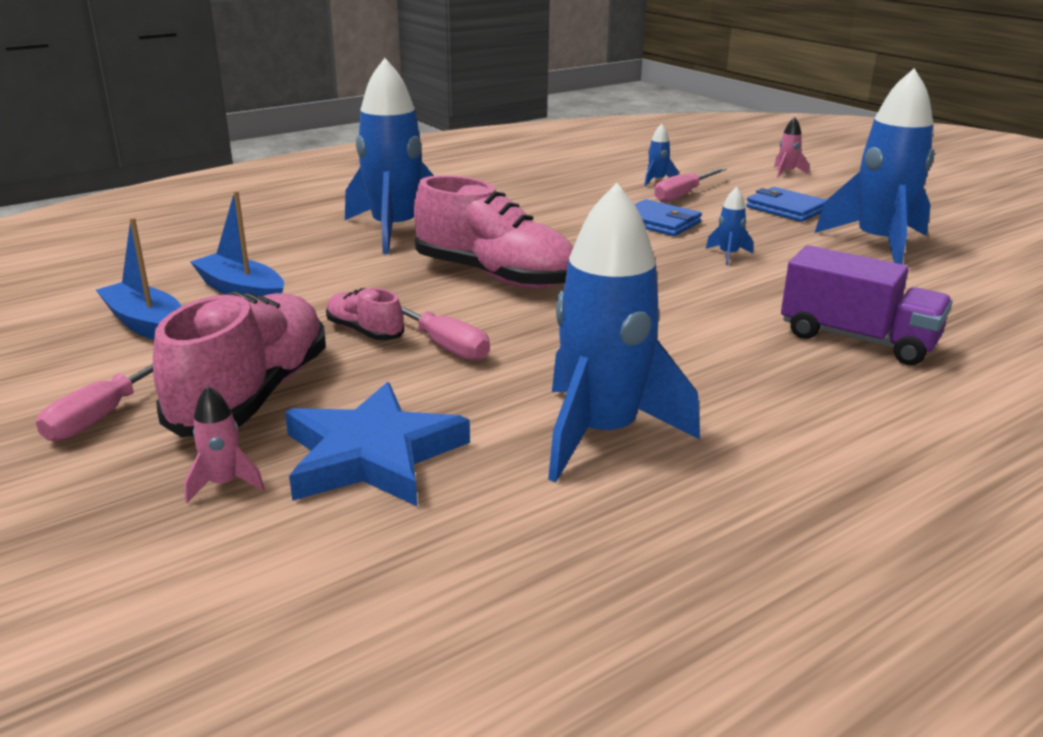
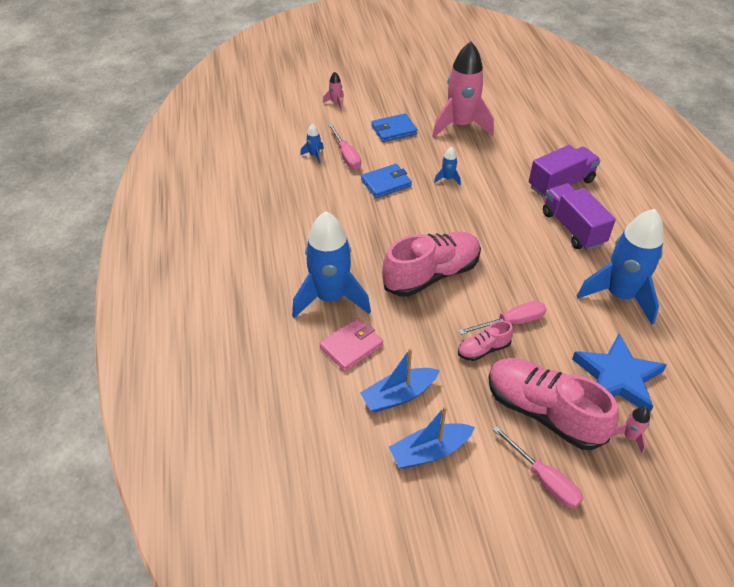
camera: 65 degrees left, 20 degrees up
(316, 254) = (351, 346): none -> pink wallet
(743, 365) = (572, 228): none -> purple truck
(878, 244) = (460, 125): blue rocket -> pink rocket

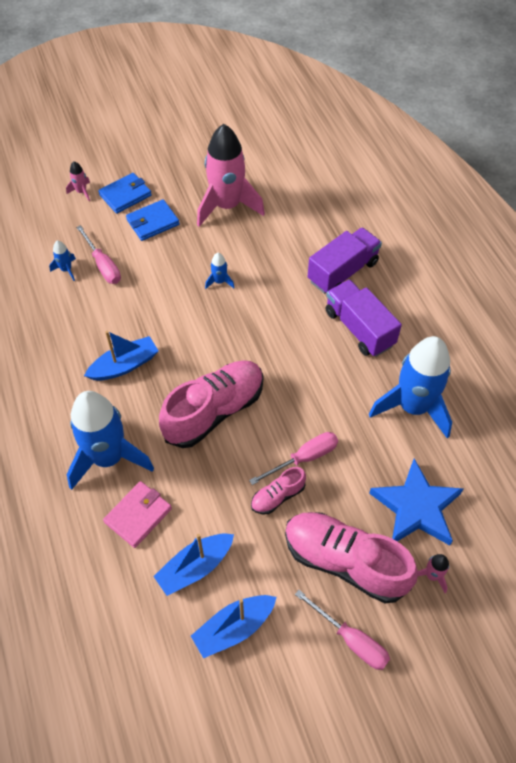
camera: 10 degrees left, 10 degrees up
(355, 230) = (124, 365): none -> blue boat
(386, 183) = (152, 297): blue wallet -> blue wallet (125, 195)

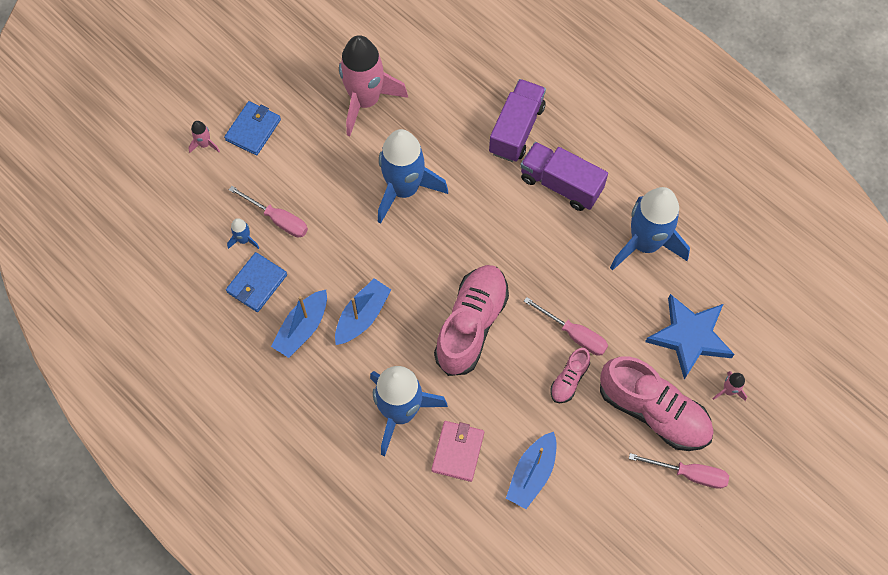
camera: 25 degrees left, 10 degrees up
(153, 222) = (300, 150): blue wallet -> blue wallet (257, 283)
(219, 282) = (404, 189): blue rocket -> blue rocket, size x2.49
(234, 628) = (591, 509): blue boat -> blue boat (302, 328)
(304, 458) = (574, 334): pink screwdriver -> pink screwdriver turned 90 degrees clockwise
(345, 561) = (653, 411): pink shoe -> pink shoe turned 150 degrees counterclockwise

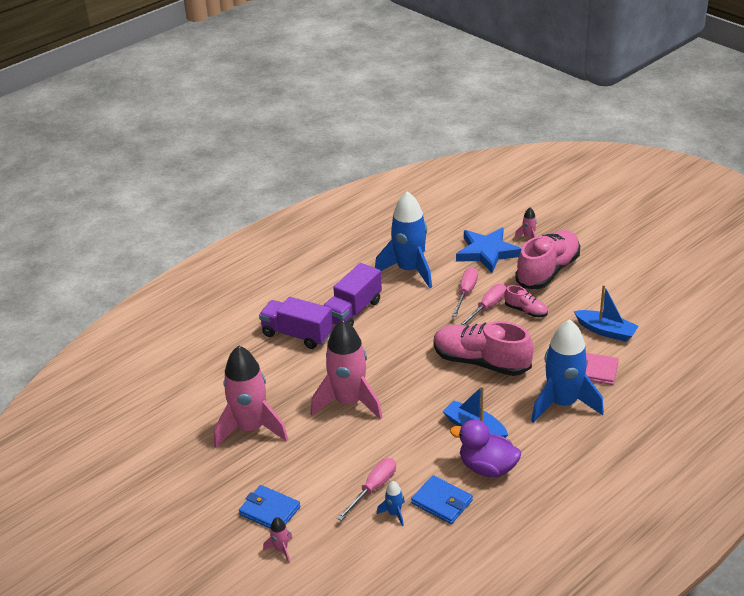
camera: 85 degrees left, 30 degrees down
(302, 328) = (487, 468): blue boat -> purple duck
(404, 189) = (349, 402): blue rocket -> pink rocket
(689, 474) = (594, 257): pink screwdriver -> pink screwdriver (466, 293)

